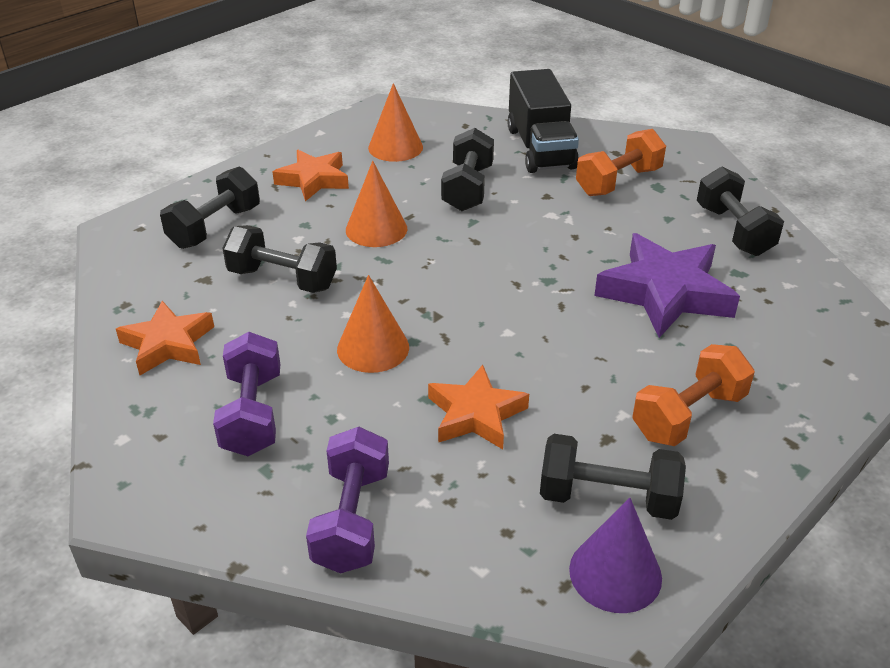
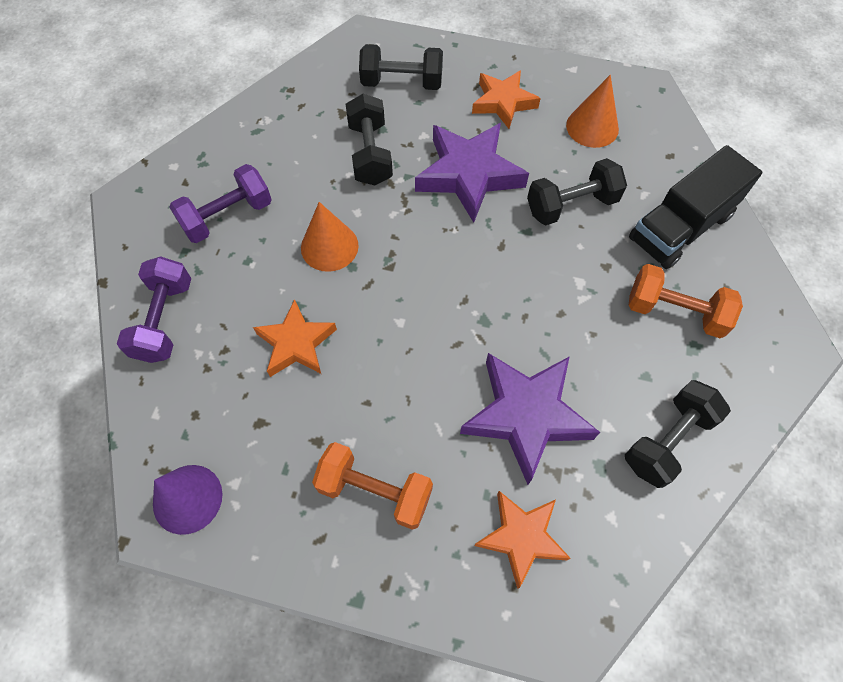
camera: 60 degrees right, 25 degrees up
(168, 344) = (266, 134): orange star -> orange star (521, 537)
(352, 519) = (164, 320): purple dumbbell -> purple dumbbell turned 60 degrees counterclockwise
(376, 229) = (469, 175): orange cone -> purple star
(607, 498) = (256, 466): black dumbbell -> none

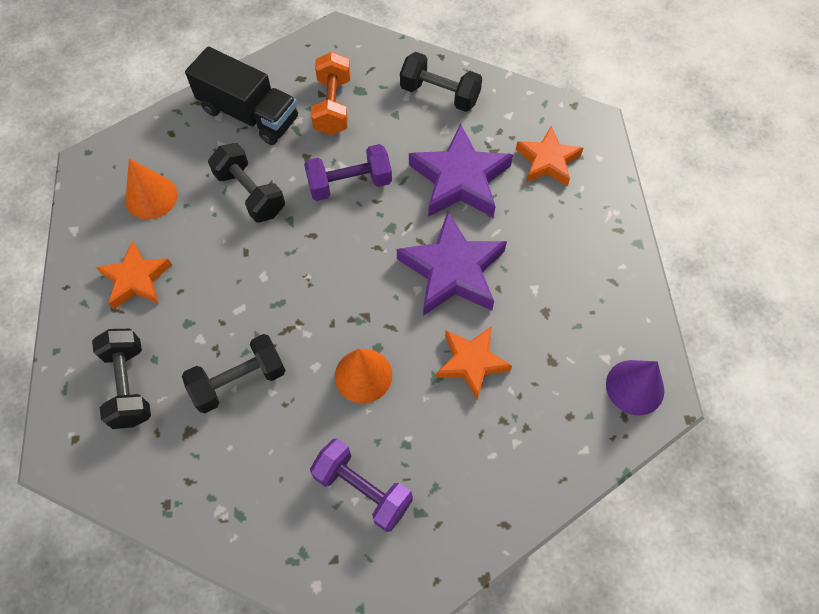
camera: 110 degrees left, 0 degrees up
(164, 320) = (498, 490): purple dumbbell -> purple dumbbell (349, 184)
(375, 491) = (562, 258): orange dumbbell -> none
(469, 175) = (240, 283): purple star -> purple star (452, 271)

